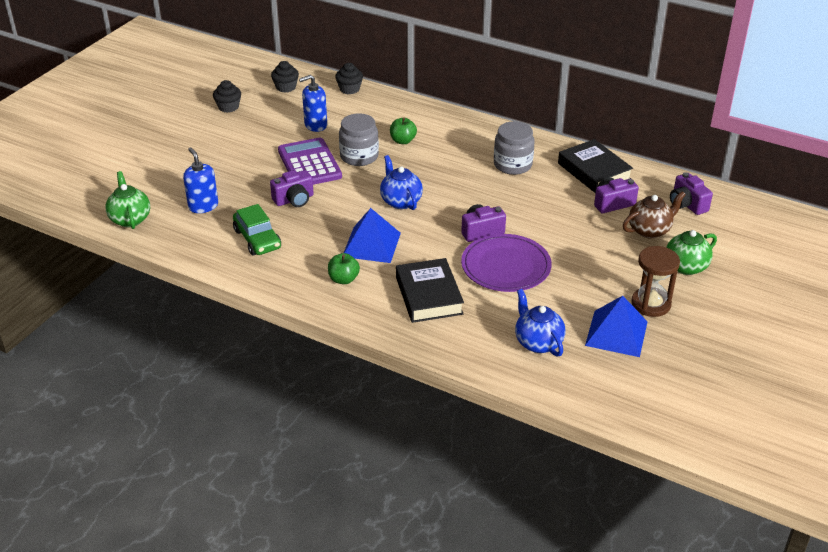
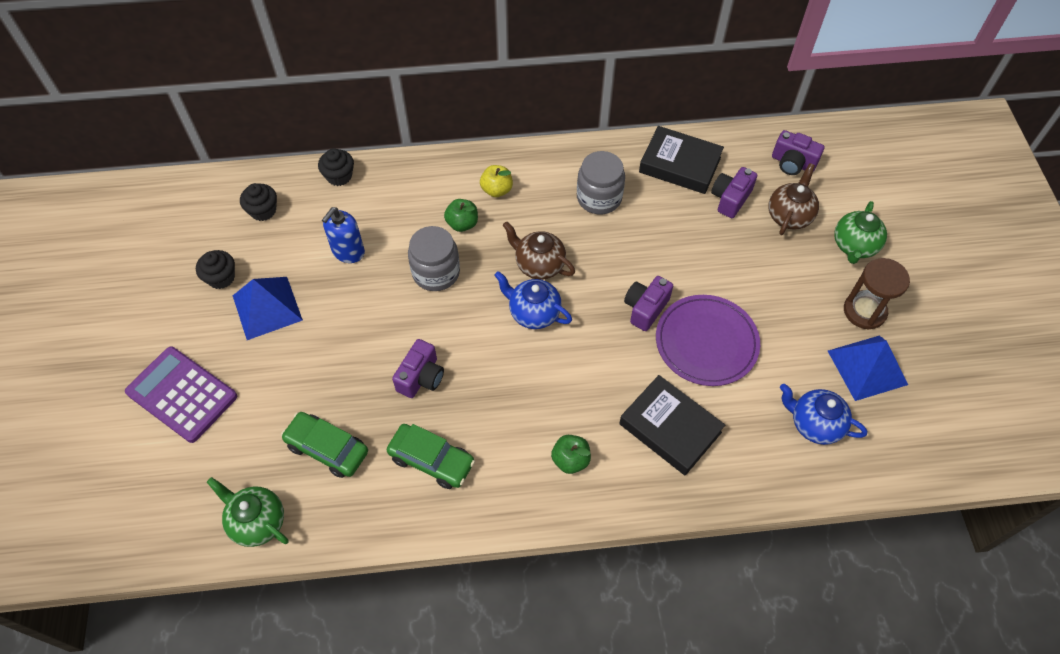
camera: 35 degrees left, 20 degrees up
(203, 206) = (327, 449): blue soap dispenser -> green car
(309, 164) = (391, 314): purple calculator -> purple calculator (182, 394)
(371, 244) = (556, 392): blue pyramid -> blue pyramid (267, 307)
(431, 180) = (539, 265): none -> brown teapot
(445, 134) = (497, 190): none -> yellow apple

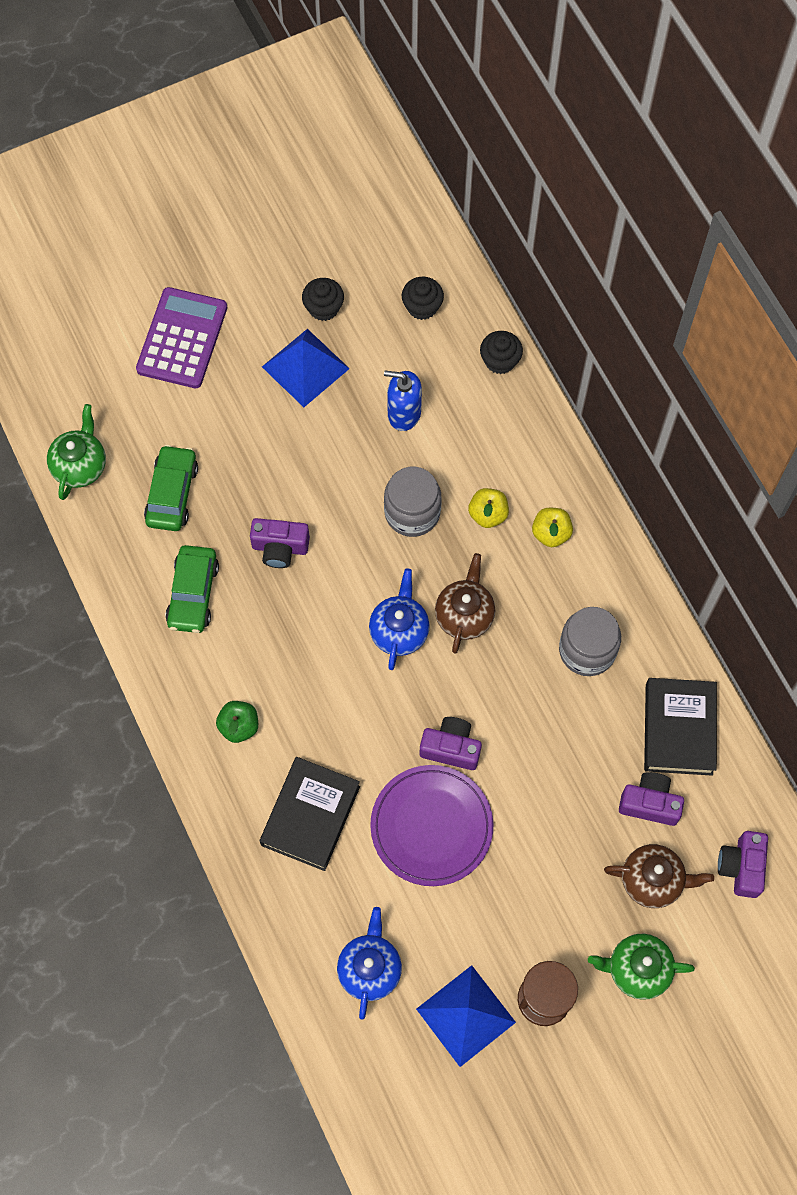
camera: 70 degrees right, 10 degrees up
(462, 224) = (488, 514): green apple -> yellow apple

